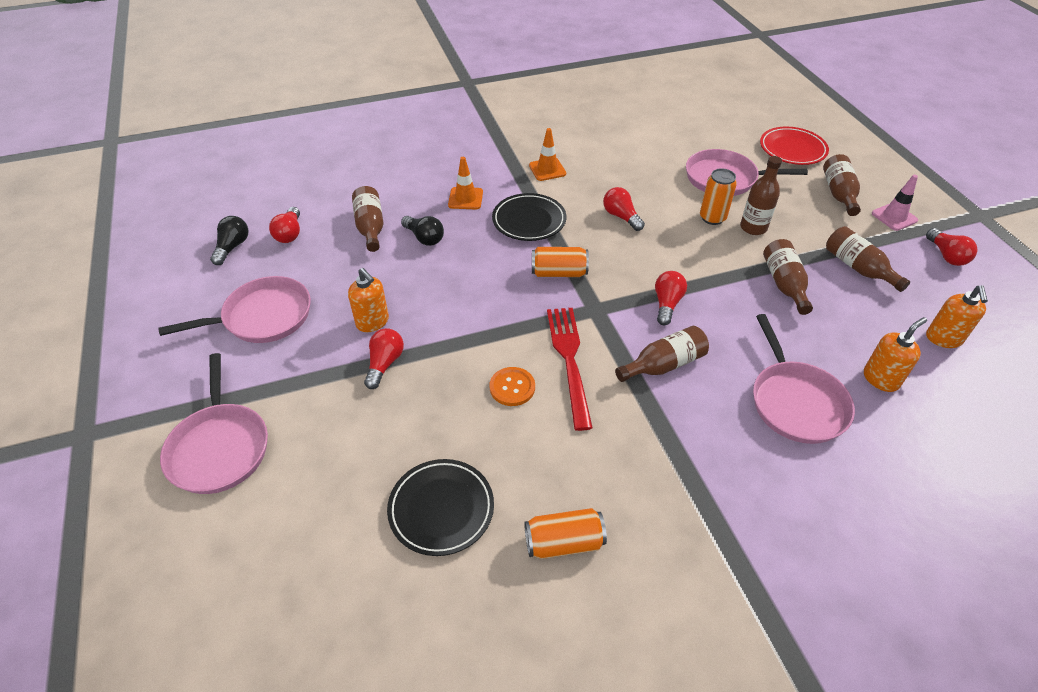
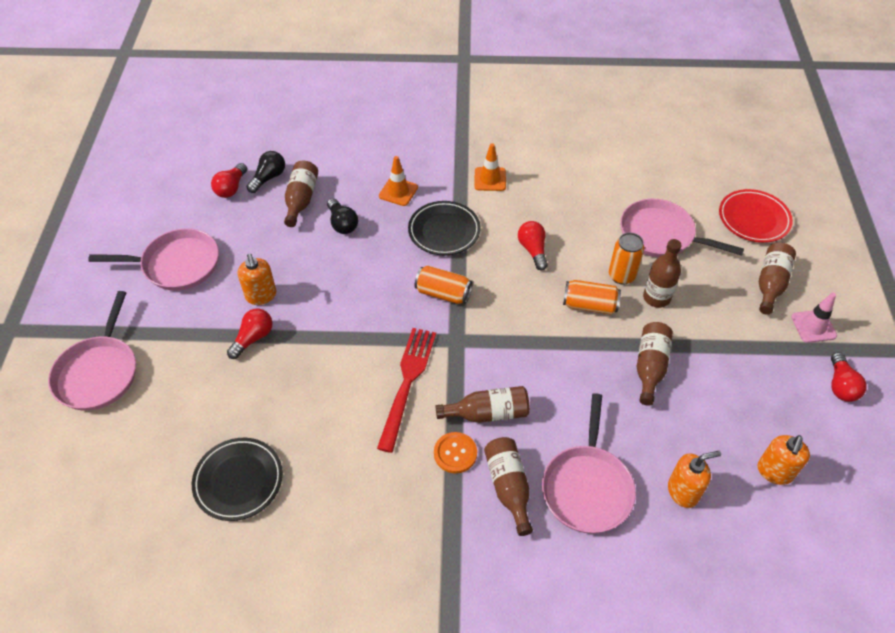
camera: 20 degrees right, 5 degrees up
(232, 247) = (180, 189): black light bulb -> black light bulb (268, 178)
(512, 387) = (346, 393): orange button -> orange button (455, 453)
(564, 542) = (319, 542): orange can -> orange can (589, 305)
(667, 304) = (524, 354): red light bulb -> none
(858, 268) = (736, 371): brown bottle -> brown bottle (508, 487)

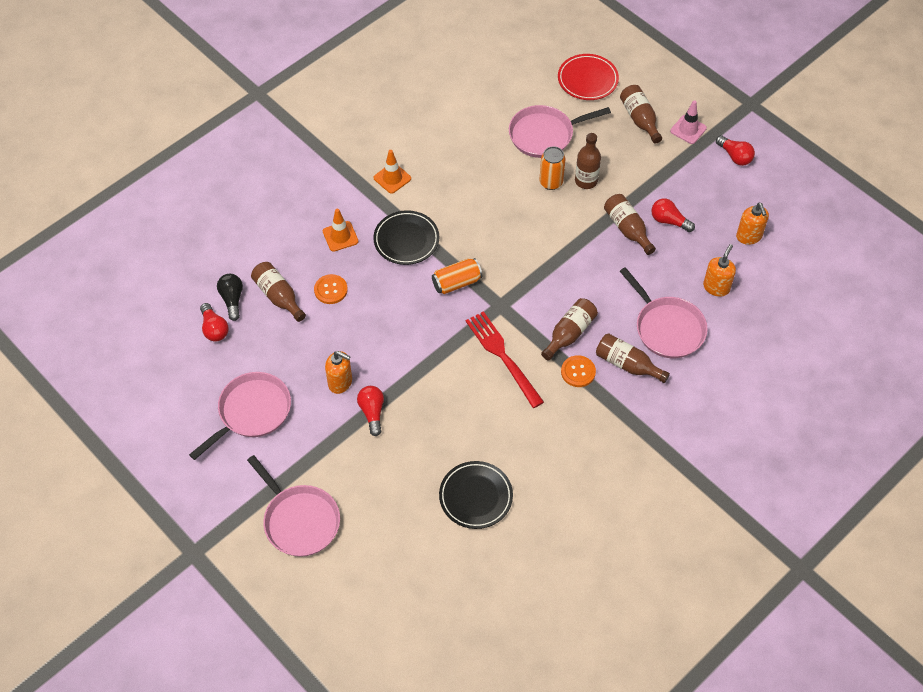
camera: 45 degrees left, 5 degrees up
(342, 223) = (330, 290): black light bulb -> orange button
(533, 250) = (478, 208): red light bulb -> red light bulb (669, 221)
(589, 305) = (553, 218): orange can -> none

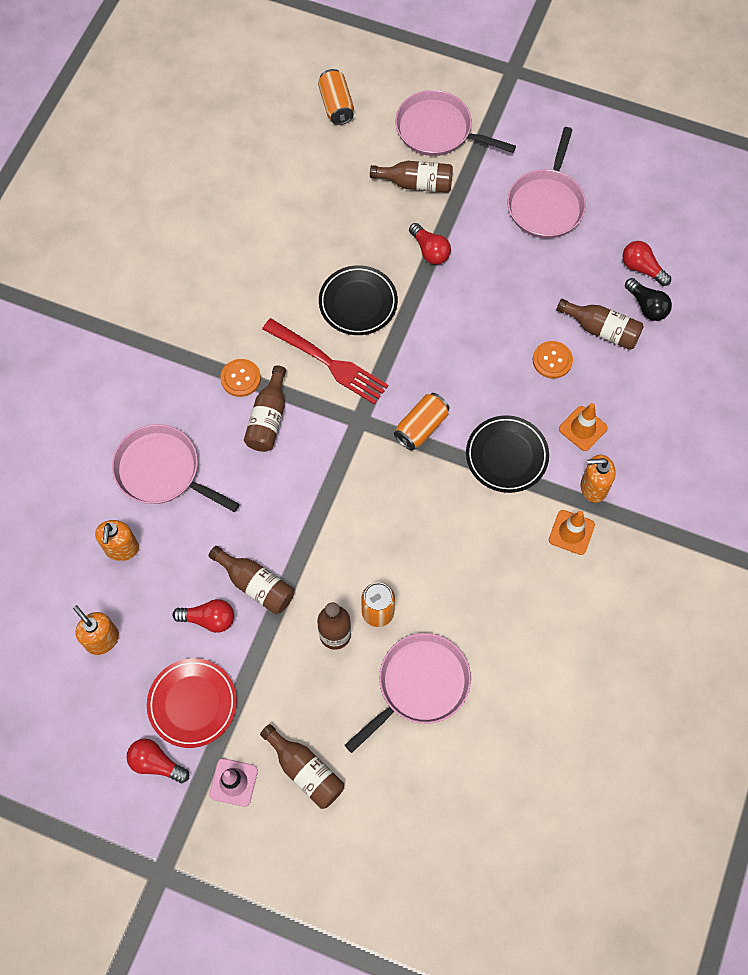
camera: 155 degrees right, 10 degrees up
(340, 382) = (479, 267): orange soap dispenser -> orange soap dispenser (593, 487)
(377, 587) = (336, 105): none -> orange can
(475, 497) = (287, 213): black plate -> black plate (358, 303)
(587, 80) = (404, 810): red plate -> red plate (192, 704)
(627, 364) = (191, 409): brown bottle -> brown bottle (416, 183)

